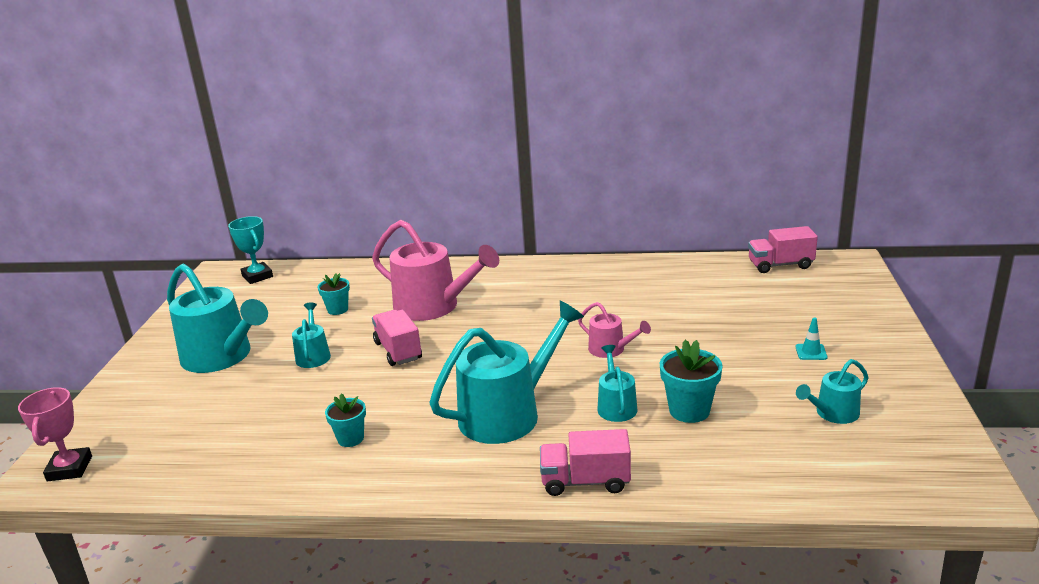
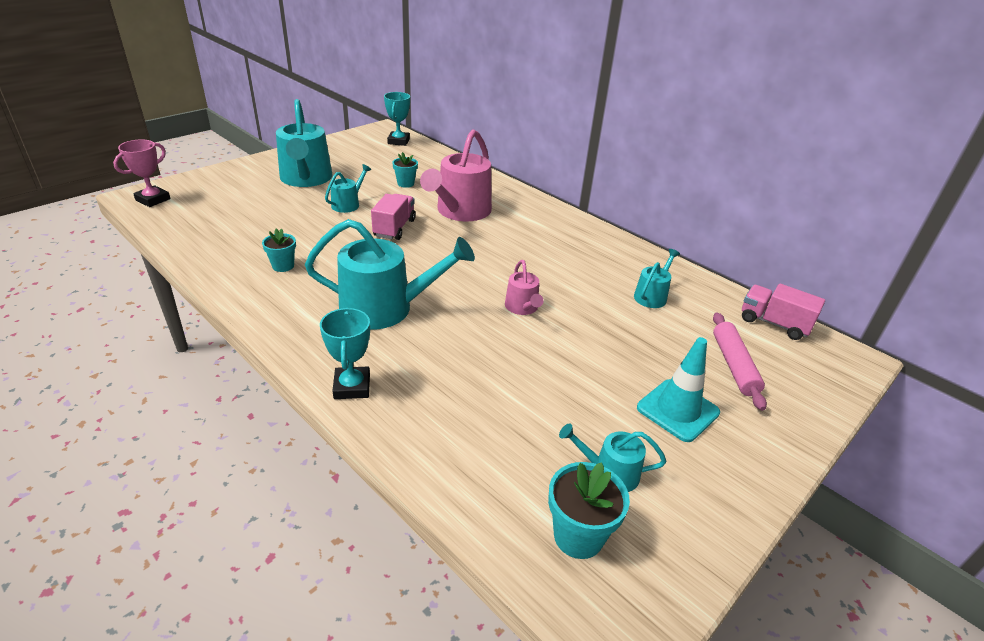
camera: 35 degrees right, 10 degrees up
(433, 306) = (460, 211): pink watering can -> pink watering can turned 45 degrees clockwise
(585, 481) = (352, 387): pink truck -> turquoise trophy
(616, 406) = (458, 349): turquoise watering can -> turquoise watering can (652, 296)
(689, 410) = (501, 388): turquoise flower pot -> turquoise flower pot (578, 536)
(798, 305) = (733, 365): none -> pink rolling pin
(811, 352) = (677, 410): turquoise traffic cone -> turquoise traffic cone, size x2.11

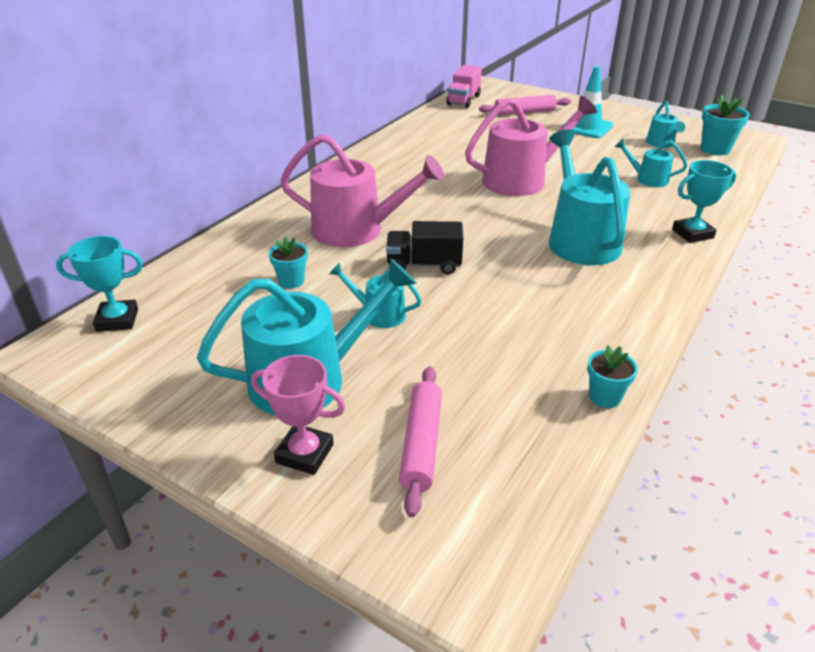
camera: 100 degrees left, 0 degrees up
(153, 199) = (479, 550): pink trophy -> pink trophy (305, 453)
(228, 198) = (421, 444): none -> pink rolling pin
(283, 266) = (564, 320): turquoise flower pot -> turquoise flower pot (605, 397)
(394, 228) = (424, 265): pink truck -> black truck
(522, 307) = (521, 180): pink watering can -> pink watering can, size x2.01
(652, 296) = (460, 134): turquoise watering can -> turquoise watering can (648, 179)

